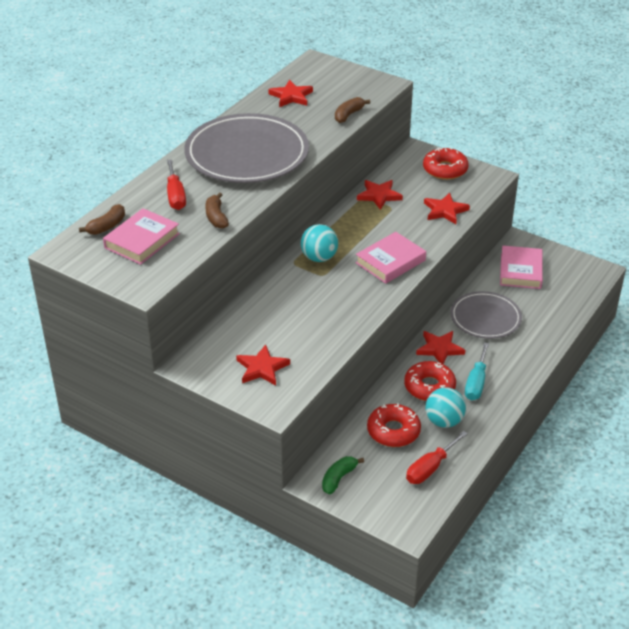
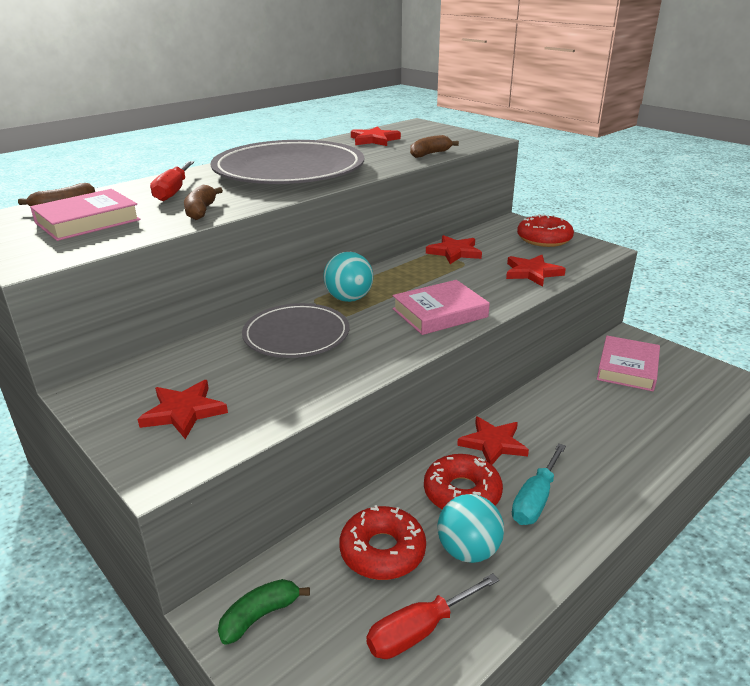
camera: 15 degrees right, 10 degrees down
(485, 318) = (568, 415): grey plate -> grey plate (296, 335)

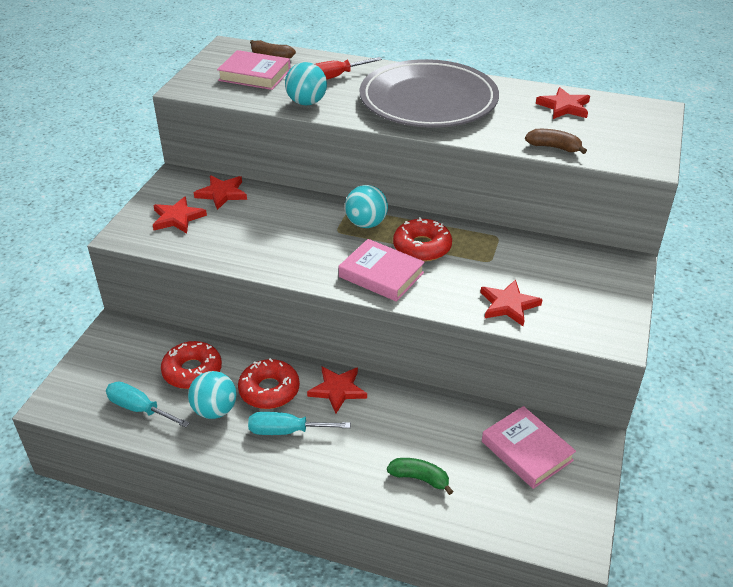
camera: 60 degrees right, 10 degrees up
(201, 211) = (306, 102): brown banana -> turquoise ball
(260, 616) = (119, 342): green banana -> green banana (419, 478)
(296, 335) = (293, 222): grey plate -> none
(419, 630) = (139, 409): red screwdriver -> turquoise screwdriver
(454, 252) = (508, 248): red star -> red star (222, 194)
(544, 239) = (602, 293): red donut -> red donut (422, 247)
(627, 368) = (527, 451): pink book -> pink book turned 60 degrees clockwise

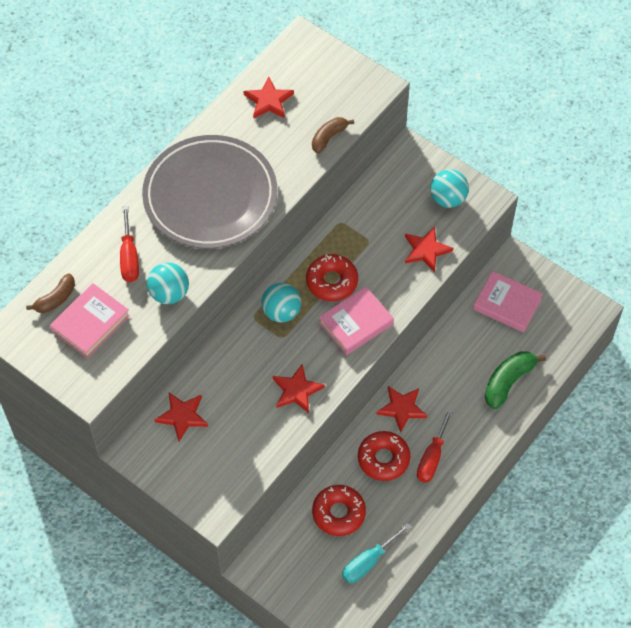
camera: 70 degrees left, 20 degrees up
(177, 218) = (207, 462): red star -> red star (297, 390)
(215, 410) = (391, 504): turquoise ball -> turquoise ball (448, 199)
(287, 431) = (432, 457): turquoise screwdriver -> red screwdriver
(419, 478) = (508, 382): green banana -> green banana, size x1.52
(527, 451) = (507, 304): pink book -> pink book turned 45 degrees clockwise

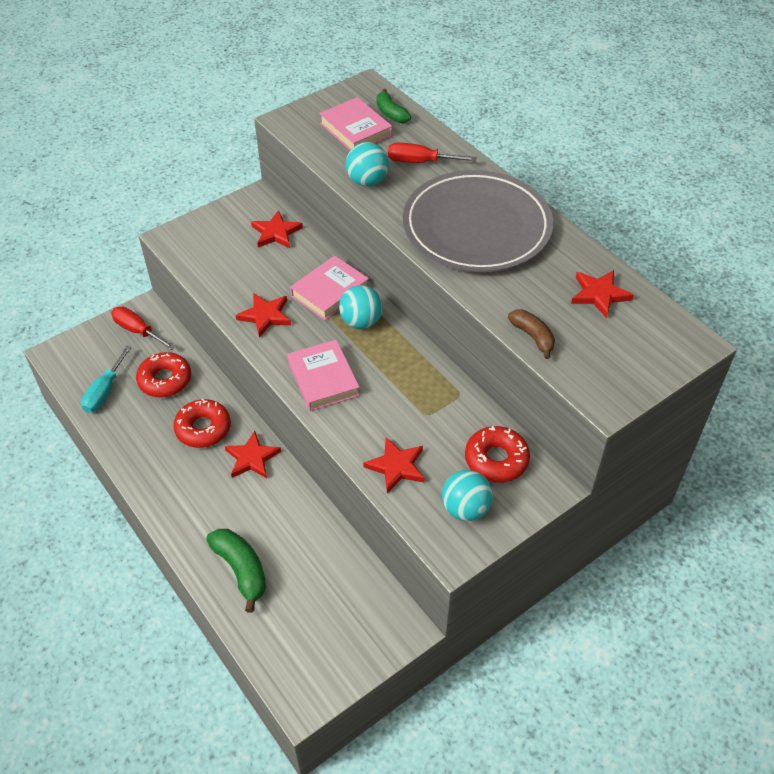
camera: 105 degrees right, 10 degrees down
(56, 299) = (391, 113): brown banana -> green banana
(332, 282) = (383, 370): red donut -> red donut (496, 460)
(368, 562) = (104, 391): turquoise screwdriver -> turquoise screwdriver turned 135 degrees counterclockwise
(432, 457) = (185, 471): red screwdriver -> red screwdriver (138, 331)
(507, 304) = (344, 600): pink book -> pink book (330, 292)

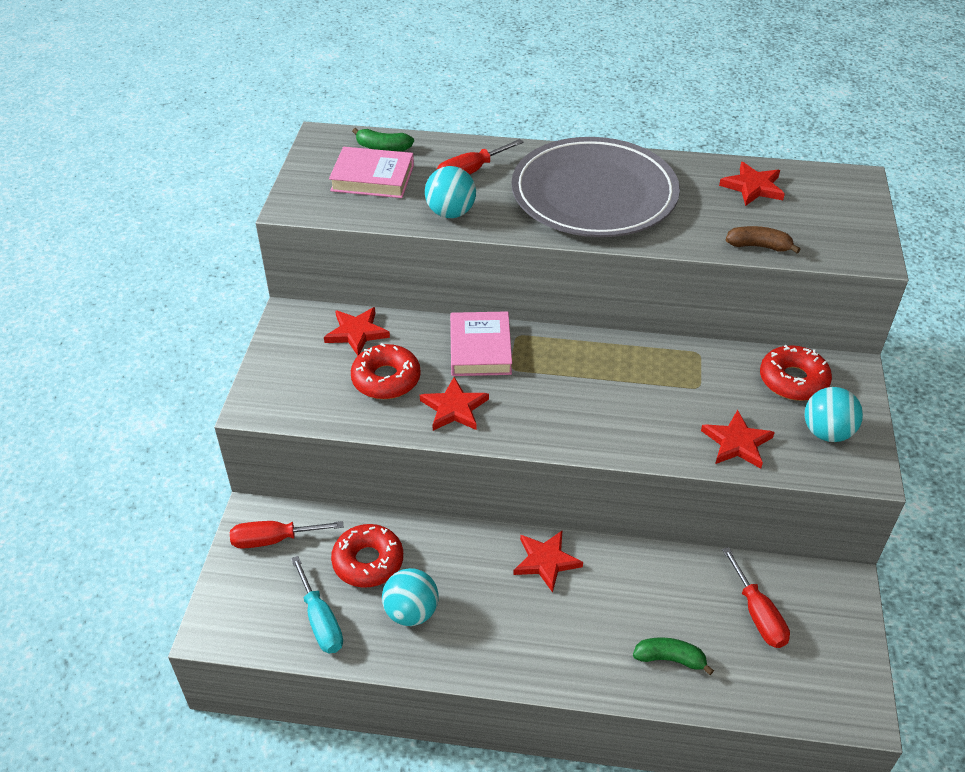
camera: 45 degrees left, 5 degrees down
(203, 428) = (467, 573): red donut -> red donut (386, 379)
(241, 570) = (670, 659): green banana -> green banana, size x0.66
(323, 379) = (582, 421): pink book -> none
(325, 594) = (757, 614): none -> red screwdriver
(361, 322) = (542, 354): turquoise ball -> turquoise ball (411, 612)

